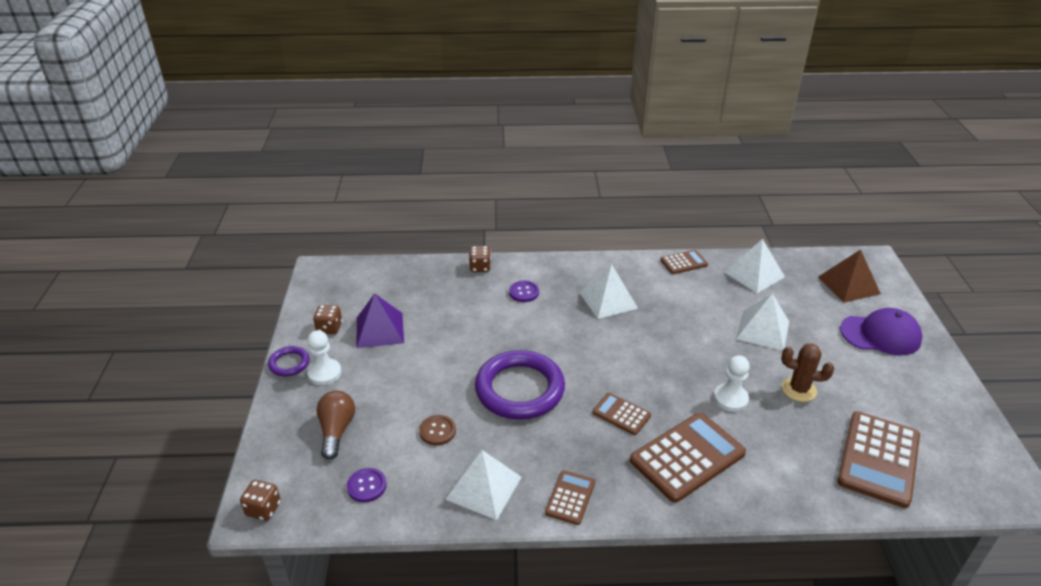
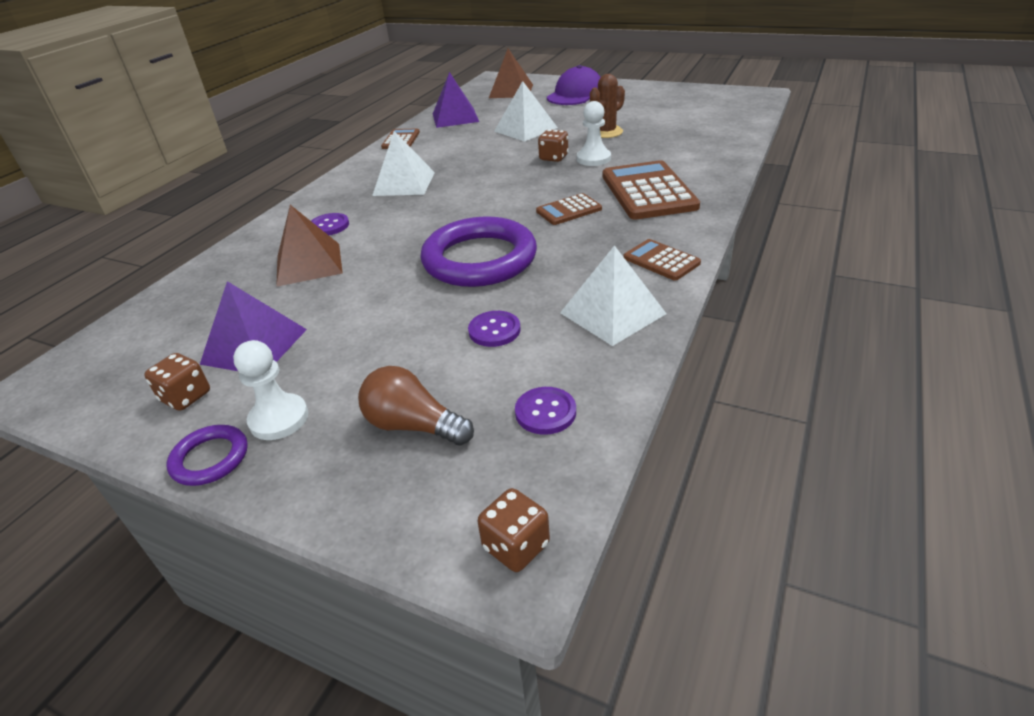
camera: 60 degrees left, 0 degrees up
(437, 431) = (494, 330): brown button -> purple button
(472, 307) = (309, 264): none -> brown pyramid
(480, 267) = (246, 245): brown dice -> brown dice (553, 158)
(754, 274) = (455, 117): white pyramid -> purple pyramid
(879, 459) = (701, 124): brown calculator -> none

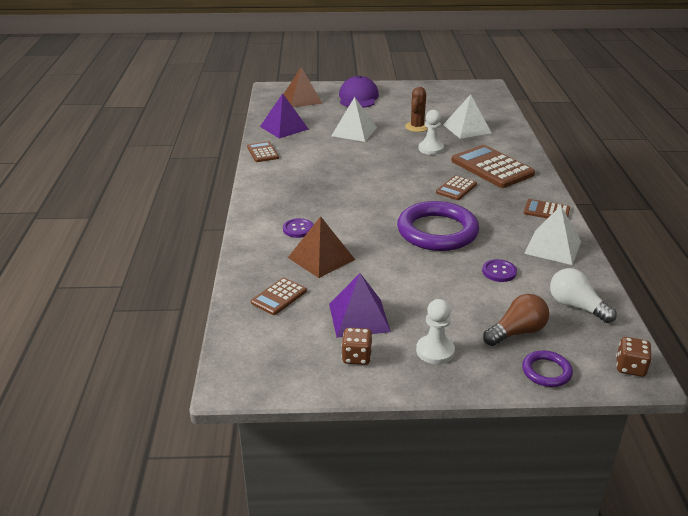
camera: 30 degrees left, 5 degrees down
(210, 298) = (279, 297): none -> brown calculator
(210, 458) = (423, 382): purple ring -> purple ring (546, 371)
(404, 183) = (313, 187): white pyramid -> white pyramid (467, 128)
(413, 426) = (517, 332): brown light bulb -> brown light bulb turned 150 degrees clockwise
(545, 412) = (576, 306): purple button -> white light bulb
(553, 158) = (402, 152): brown dice -> none

